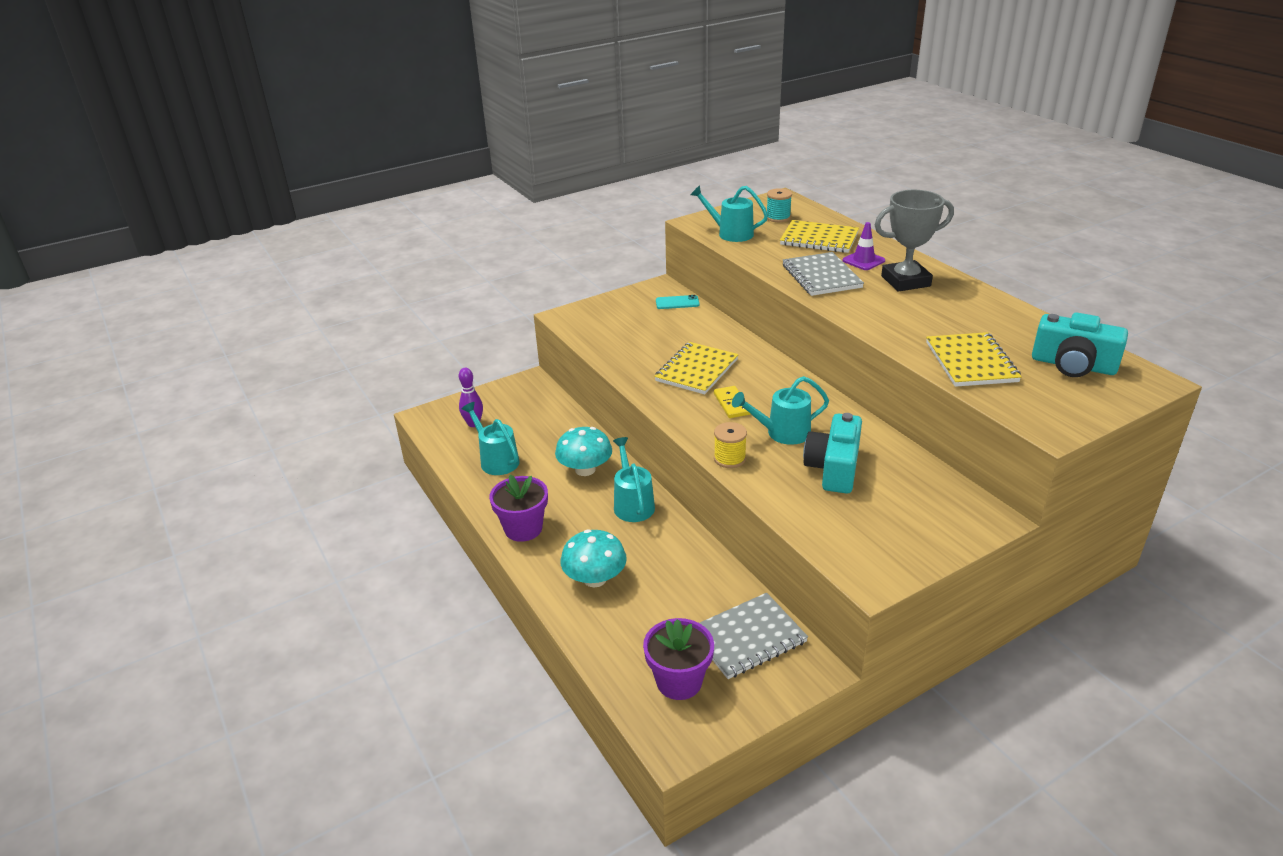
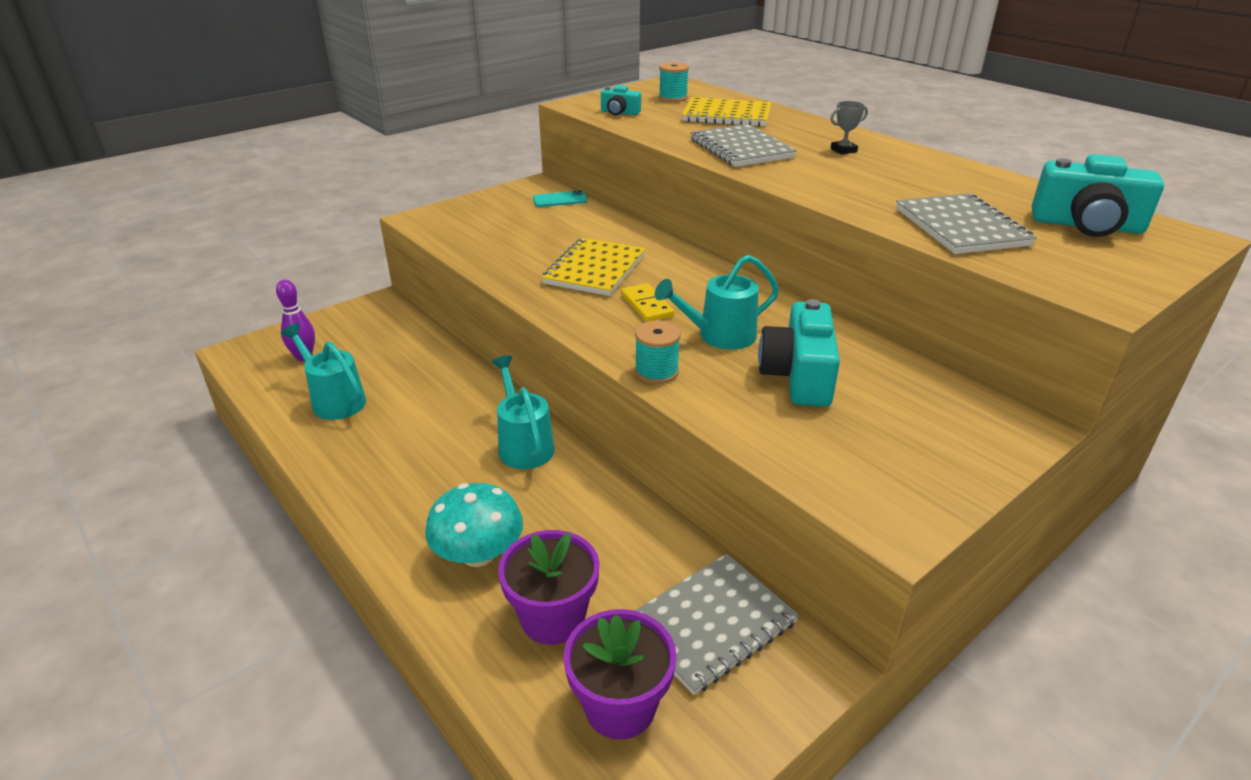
camera: 10 degrees left, 0 degrees up
(523, 528) = (371, 489): purple flower pot -> purple flower pot (553, 618)
(585, 469) = (456, 405): turquoise mushroom -> none
(729, 458) = (656, 372): yellow spool -> turquoise spool
(730, 233) = (619, 113): turquoise watering can -> turquoise camera
(863, 260) = (786, 133): purple traffic cone -> none
(905, 281) = (843, 150): grey trophy -> grey trophy, size x0.43
(971, 362) = (961, 227): yellow notebook -> grey notebook

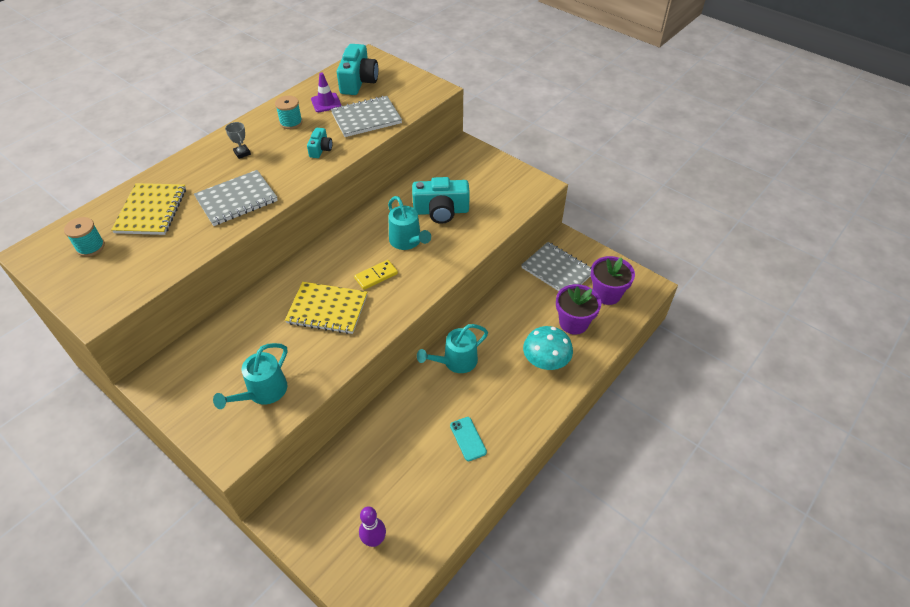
camera: 100 degrees left, 15 degrees up
(334, 400) = (429, 489): turquoise watering can -> turquoise watering can (263, 393)
(560, 200) = (191, 355): turquoise phone -> turquoise phone (468, 439)
(619, 113) = (132, 277): turquoise camera -> turquoise camera (320, 149)
(656, 372) = (450, 264): turquoise spool -> turquoise spool (291, 122)
(998, 199) = (326, 103): none -> purple traffic cone

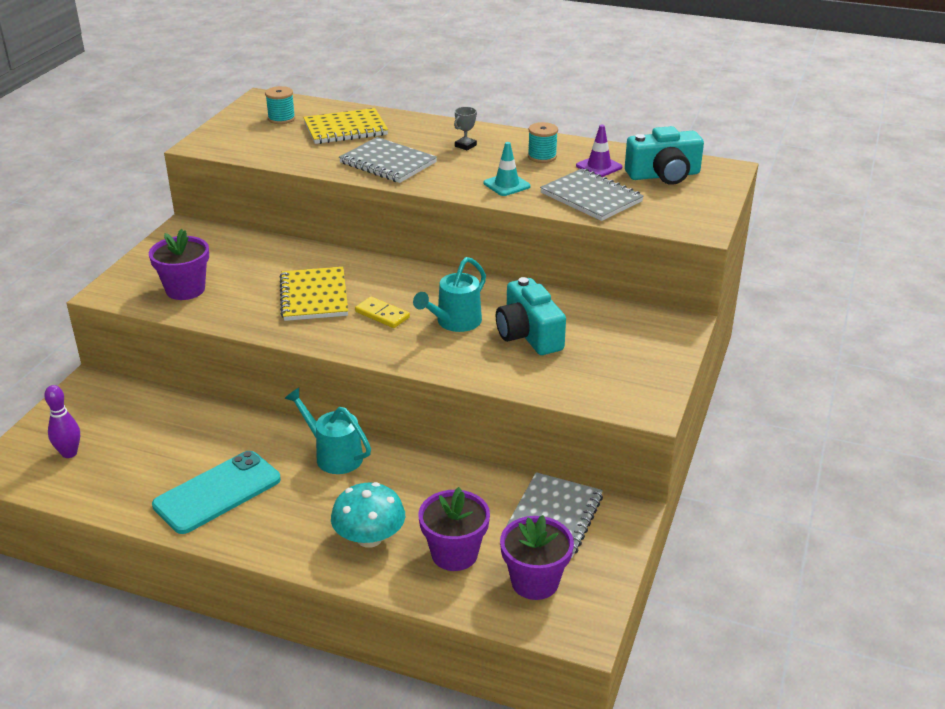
camera: 70 degrees right, 15 degrees down
(263, 393) = (185, 289): turquoise watering can -> purple flower pot
(320, 149) = (506, 185): turquoise camera -> turquoise traffic cone
(468, 439) = (217, 492): turquoise phone -> turquoise phone, size x1.98

